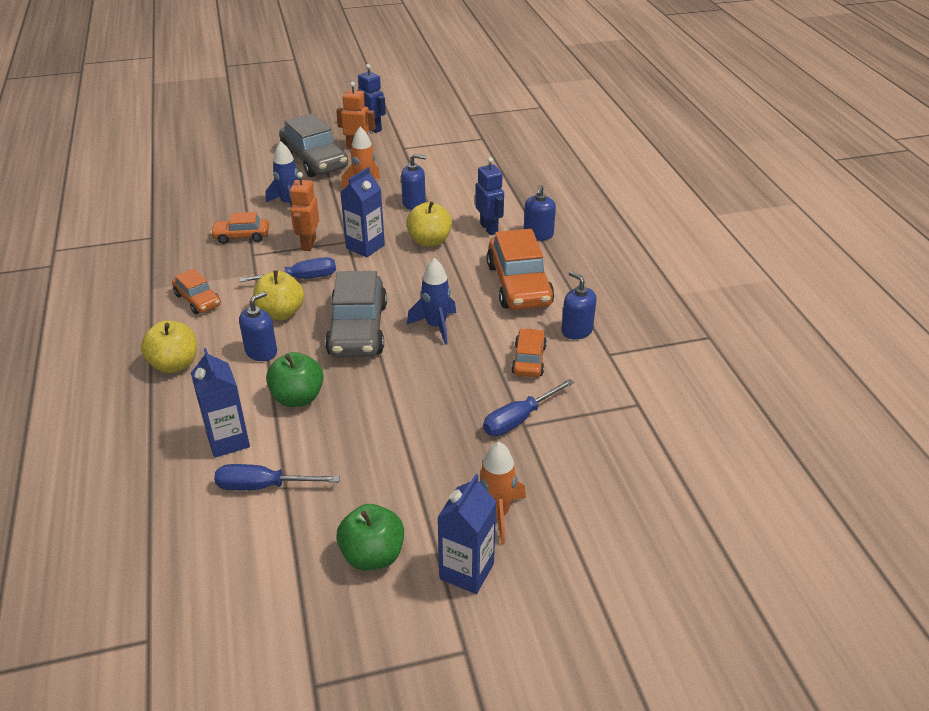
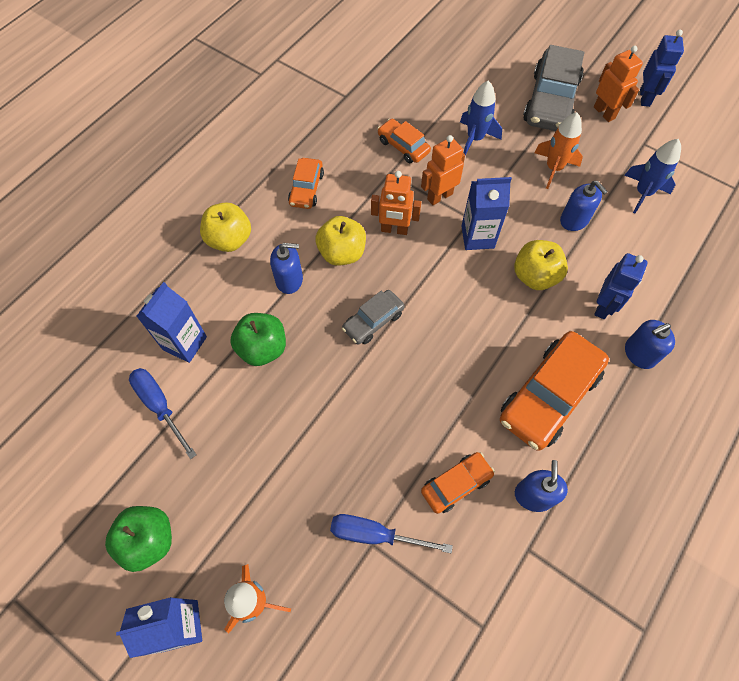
camera: 50 degrees right, 25 degrees up
(301, 278) = (394, 230): blue screwdriver -> orange robot
(358, 329) = (373, 321): grey car -> grey car, size x0.54
(436, 326) = (430, 375): blue rocket -> blue rocket (643, 193)

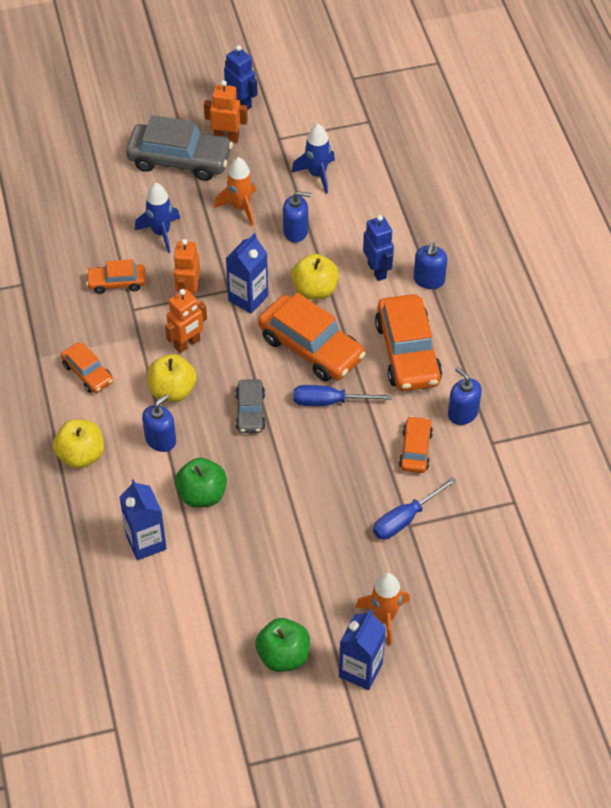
camera: 50 degrees left, 10 degrees down
(160, 406) = (184, 589): blue screwdriver -> blue screwdriver (329, 402)
(477, 317) = (311, 347): none -> orange car
(551, 101) = (180, 160): grey car -> grey car turned 45 degrees counterclockwise

